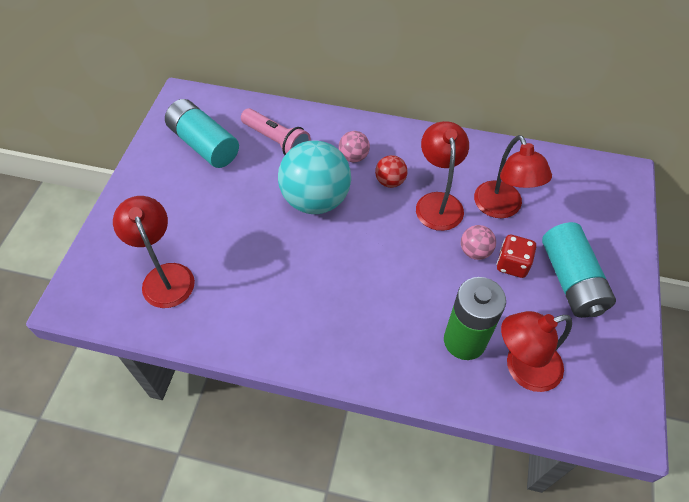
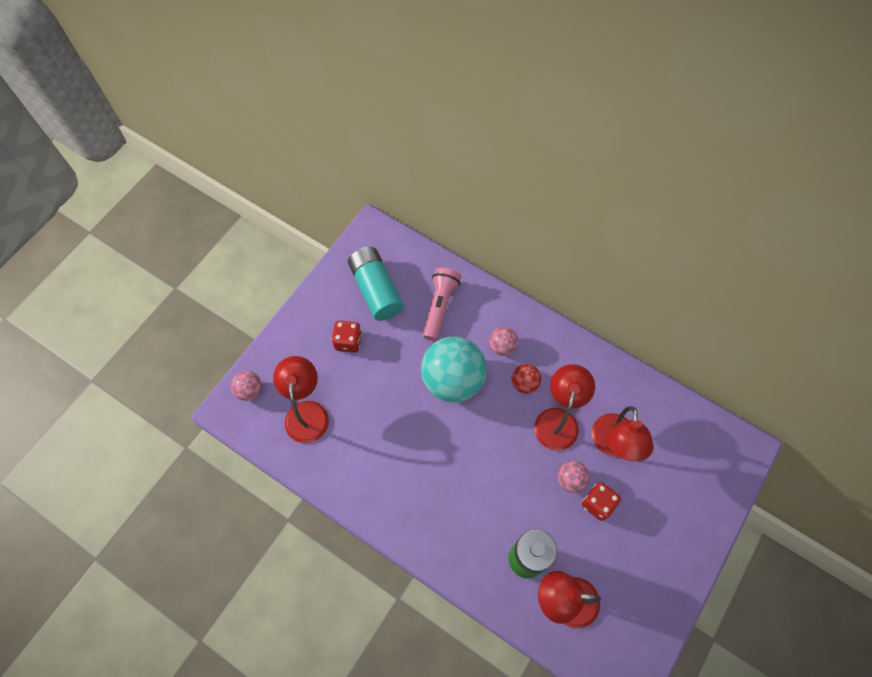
camera: 20 degrees right, 10 degrees up
(91, 275) = (249, 390): none -> pink ball
(190, 197) = (348, 341): none -> red dice
(277, 141) = (440, 307): pink flashlight -> pink flashlight turned 135 degrees counterclockwise
(571, 280) = (643, 537): turquoise battery -> none

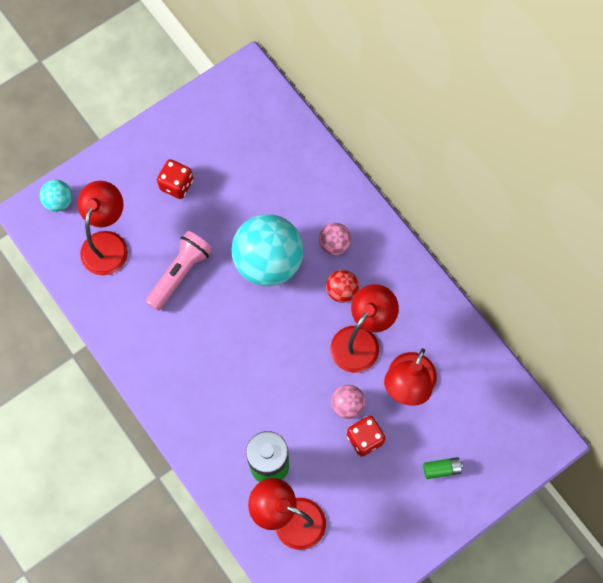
camera: 20 degrees right, 5 degrees up
(249, 390) = (59, 201): pink ball -> turquoise ball
(376, 290) = (226, 139): turquoise battery -> none
(440, 307) = (286, 180): pink flashlight -> pink flashlight (180, 273)
(673, 506) = (441, 469): none -> green battery

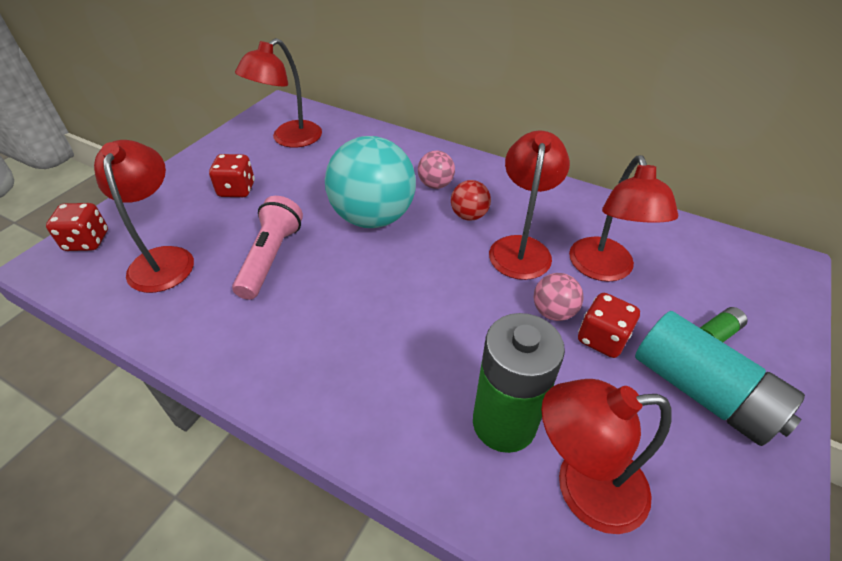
camera: 25 degrees left, 25 degrees down
(59, 201) = (87, 241): turquoise ball -> red dice
(238, 132) = (289, 139): none -> red lamp
(398, 500) = (702, 391): none -> turquoise battery

